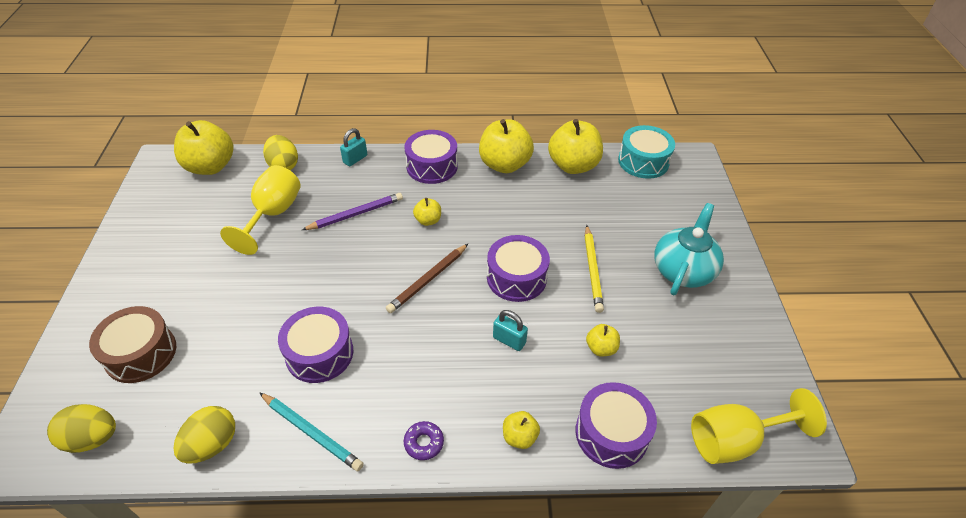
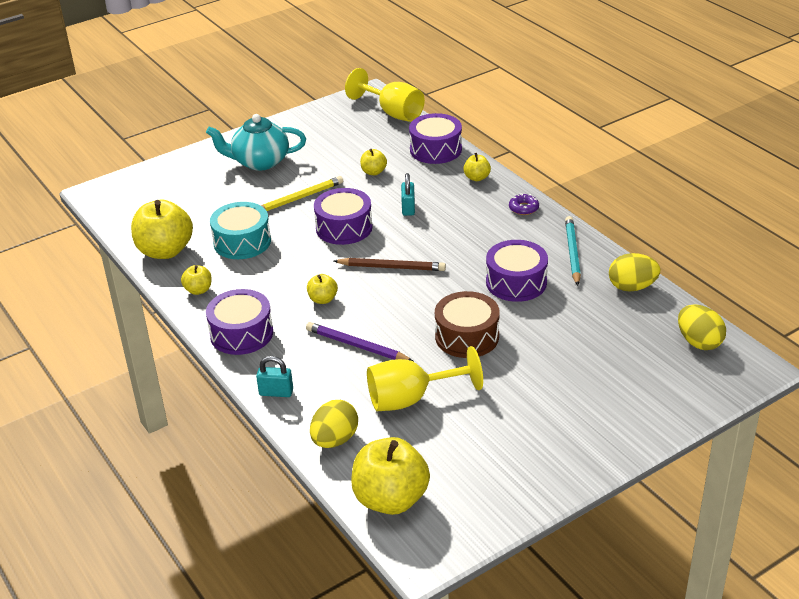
camera: 120 degrees left, 10 degrees down
(141, 353) = (624, 370): brown drum -> brown drum (467, 336)
(504, 165) = (198, 290): yellow apple -> yellow apple, size x0.48
(643, 161) = (125, 216): turquoise drum -> turquoise drum (242, 242)

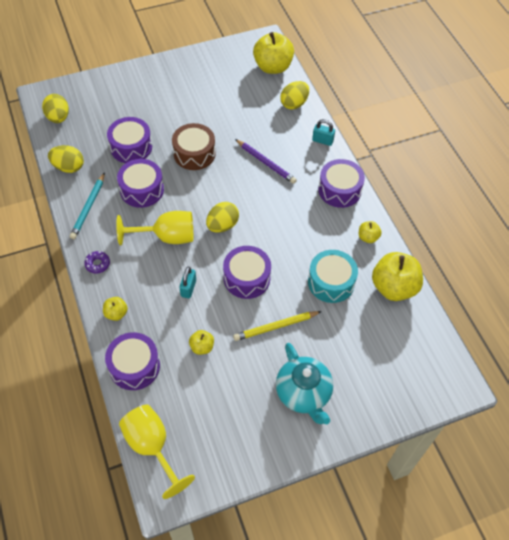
camera: 170 degrees left, 20 degrees up
(260, 162) = (303, 393): turquoise teapot -> turquoise teapot turned 60 degrees clockwise
(323, 299) = (279, 207): yellow apple -> none
(392, 267) = (222, 225): brown pencil -> yellow egg
(411, 399) = (244, 119): yellow goblet -> yellow goblet (166, 237)
(563, 326) = (131, 147): none -> purple drum

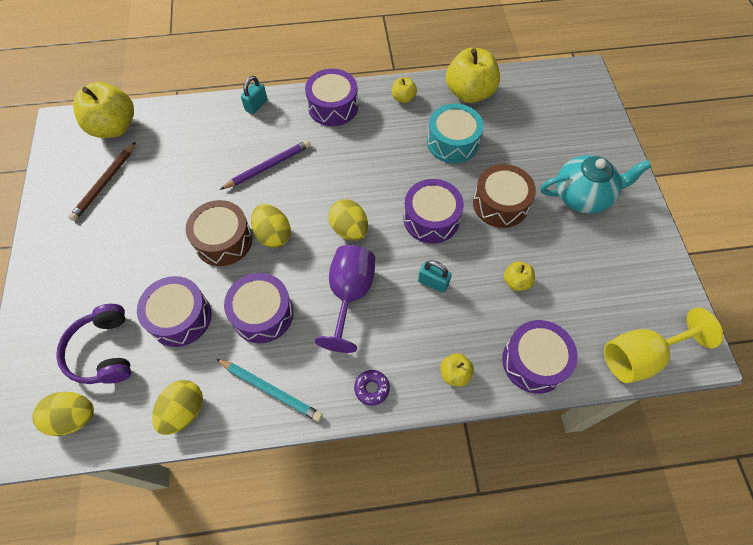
camera: 75 degrees left, 5 degrees up
(101, 117) = (103, 351): none -> purple headphones
(166, 237) = (349, 295): yellow goblet -> purple goblet
(223, 78) = (105, 183): none -> brown pencil
(275, 327) = (500, 204): yellow pencil -> brown drum
(294, 104) = (187, 119): yellow egg -> yellow egg (273, 235)

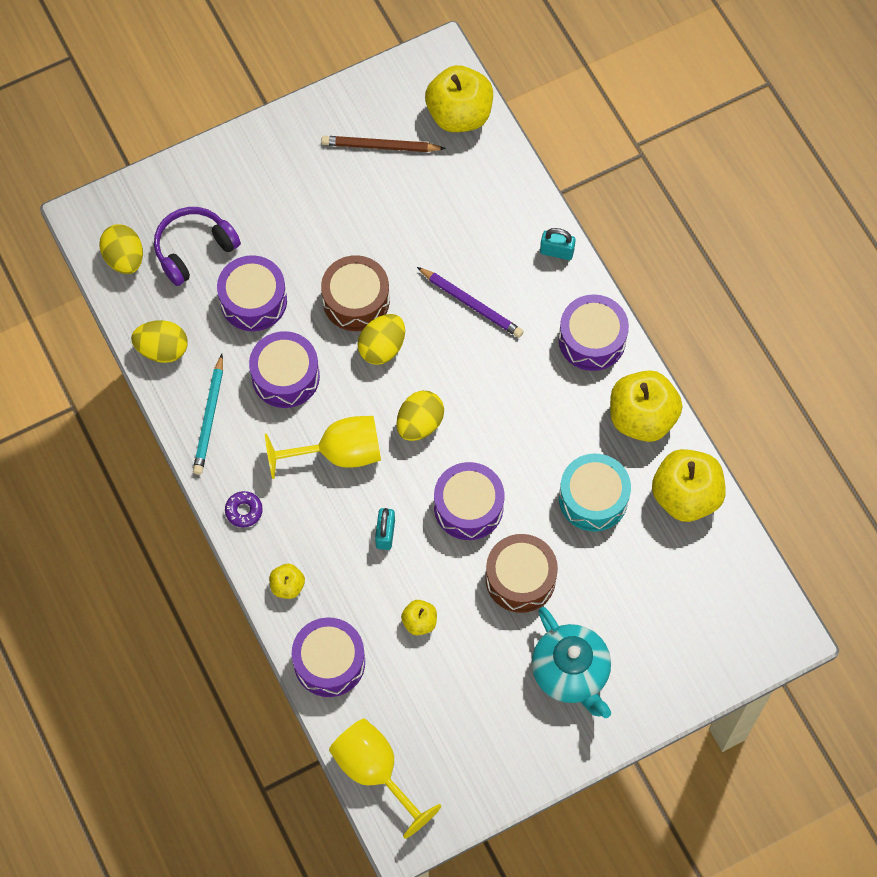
camera: 70 degrees right, 5 degrees up
(349, 295) = (338, 453): purple goblet -> yellow goblet
(403, 98) = (642, 417): yellow apple -> yellow apple, size x2.08

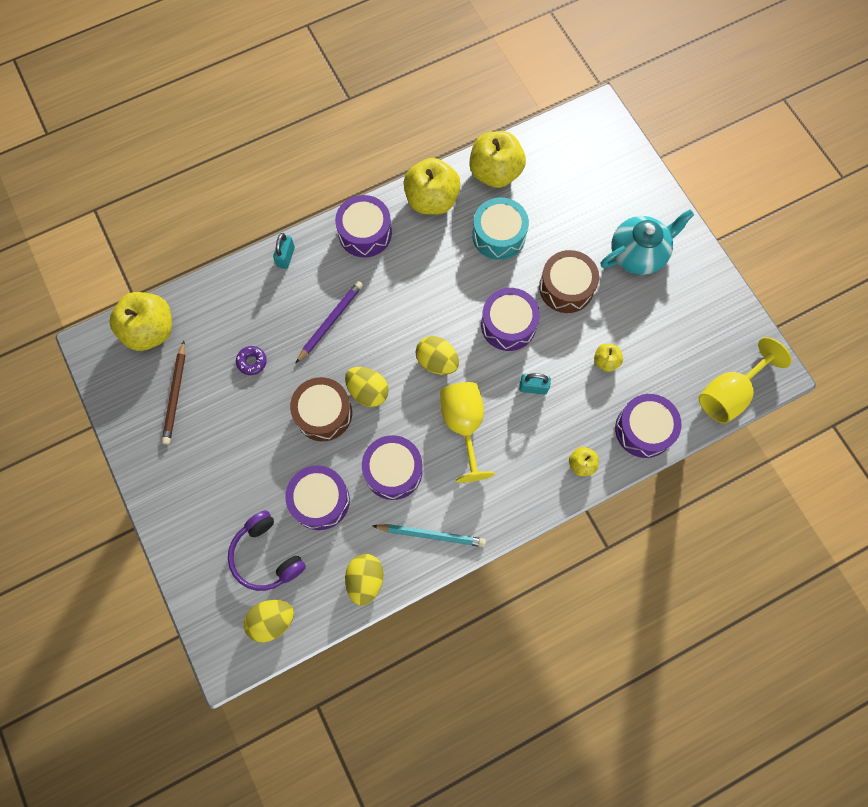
camera: 90 degrees left, 5 degrees up
(244, 511) = (517, 502): purple donut -> purple donut (252, 362)

